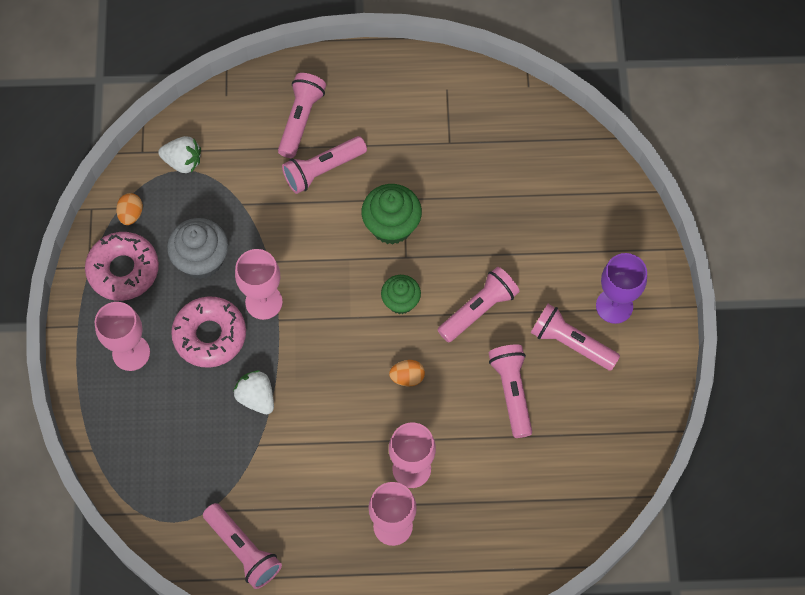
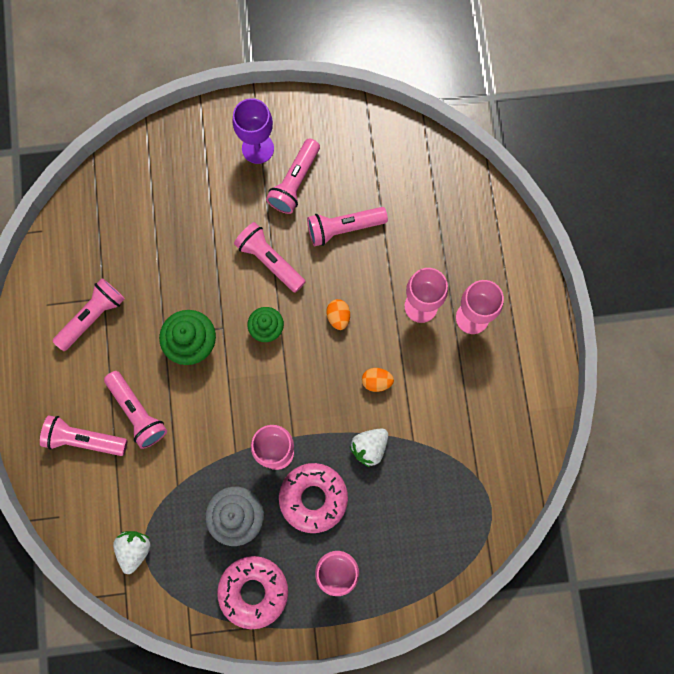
camera: 95 degrees left, 10 degrees up
(131, 214) = (194, 593): orange egg -> orange egg (376, 381)
(243, 550) = (508, 442): pink flashlight -> pink flashlight (92, 317)

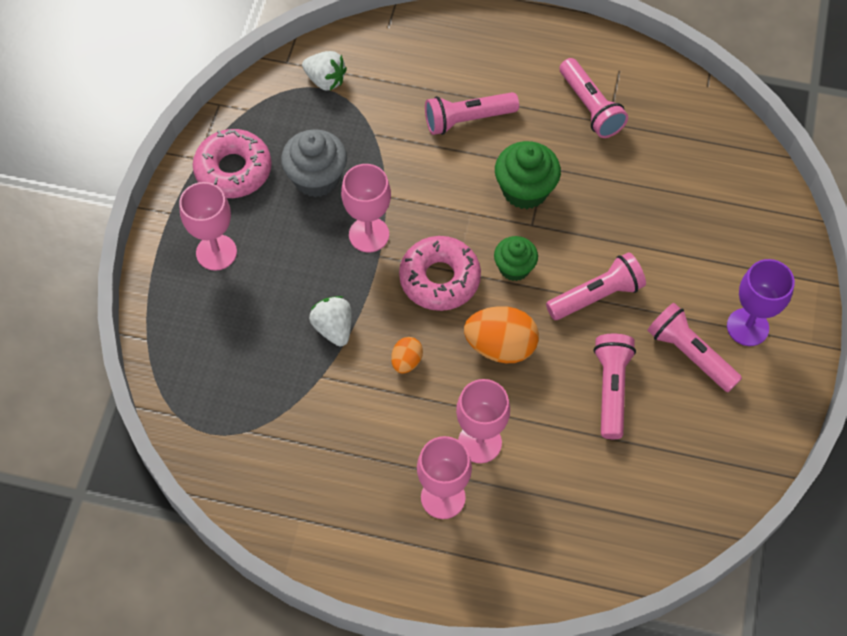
camera: 110 degrees right, 15 degrees down
(84, 439) = (458, 67): pink flashlight -> none
(313, 498) = (303, 254): pink donut -> pink donut (439, 279)
(338, 317) = (500, 346): orange egg -> orange egg, size x1.87

